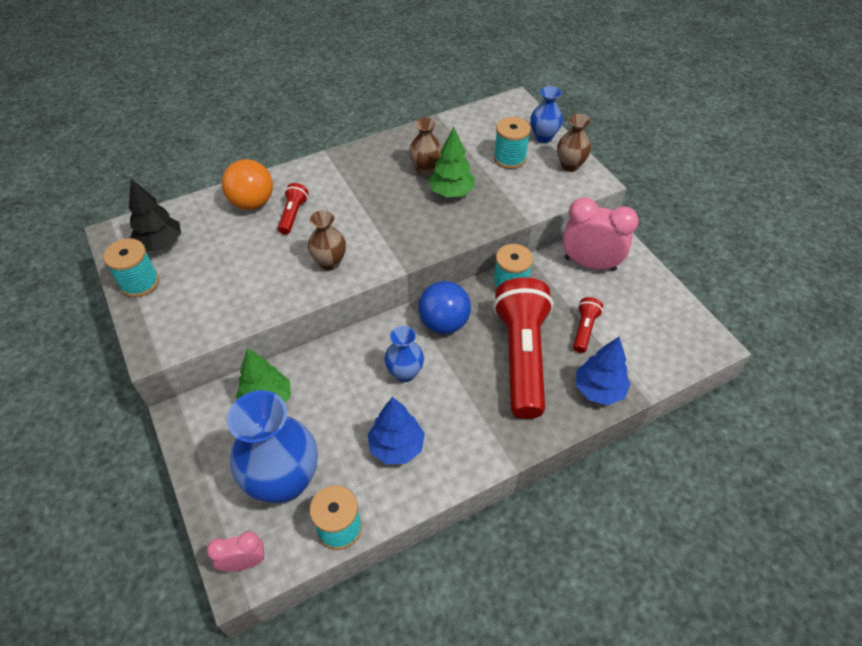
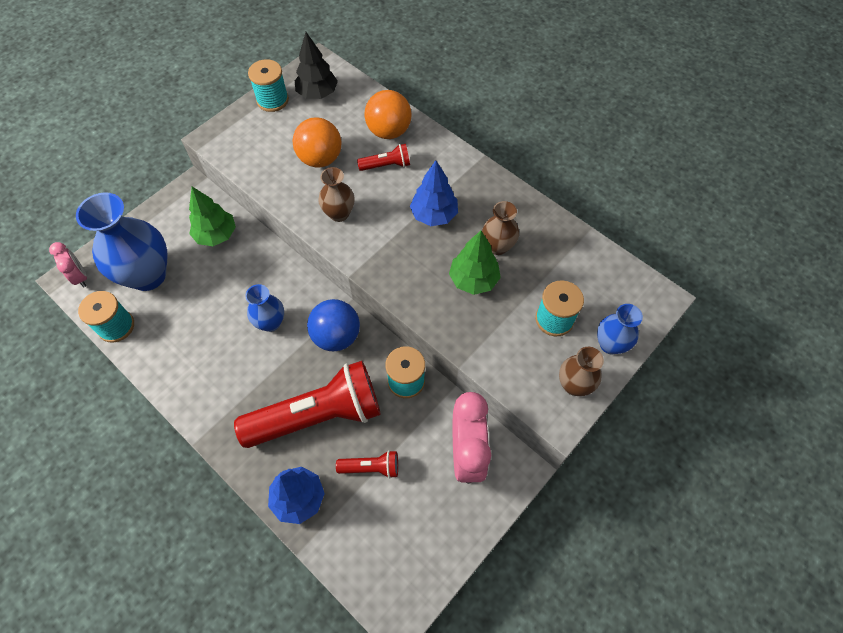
camera: 70 degrees right, 10 degrees up
(251, 261) = (320, 159): none -> orange ball
(396, 446) = (195, 341): blue tree -> blue tree (434, 215)

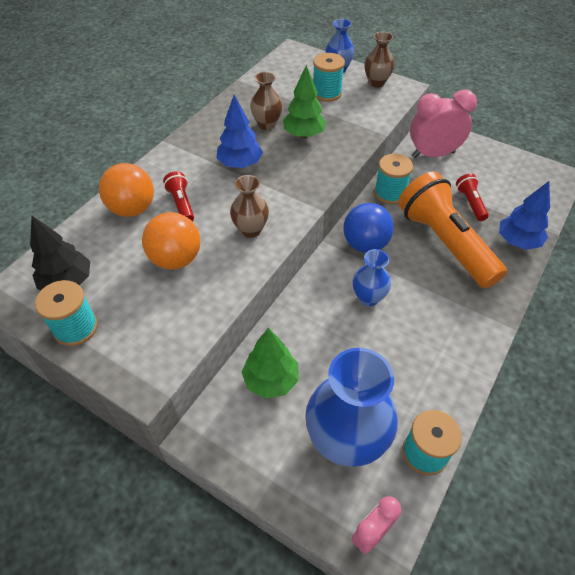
camera: 100 degrees left, 10 degrees down
(318, 415) = (444, 243): red flashlight -> orange flashlight

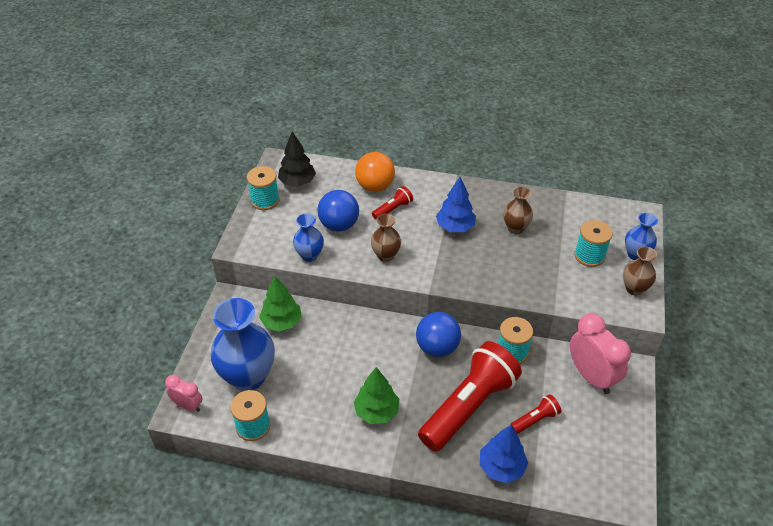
camera: 70 degrees right, 5 degrees down
(176, 259) = (339, 225): orange ball -> blue ball
(304, 134) = (517, 256): green tree -> green tree (377, 411)
(368, 298) = (379, 362): blue vase -> blue vase (309, 255)
(444, 243) = (469, 406): orange flashlight -> red flashlight

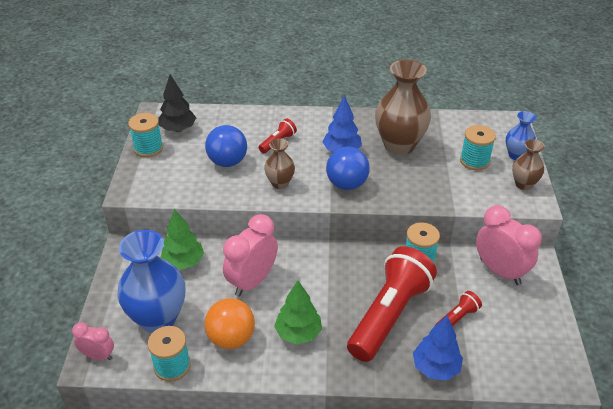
camera: 10 degrees left, 5 degrees down
(309, 255) = (203, 192): blue vase -> none
(343, 352) = (252, 281): none -> pink clock
(375, 186) = (256, 124): orange ball -> orange ball (231, 338)
(437, 347) = (345, 265): blue ball -> blue ball (347, 184)
(515, 228) = (399, 145): brown vase -> brown vase, size x1.90

